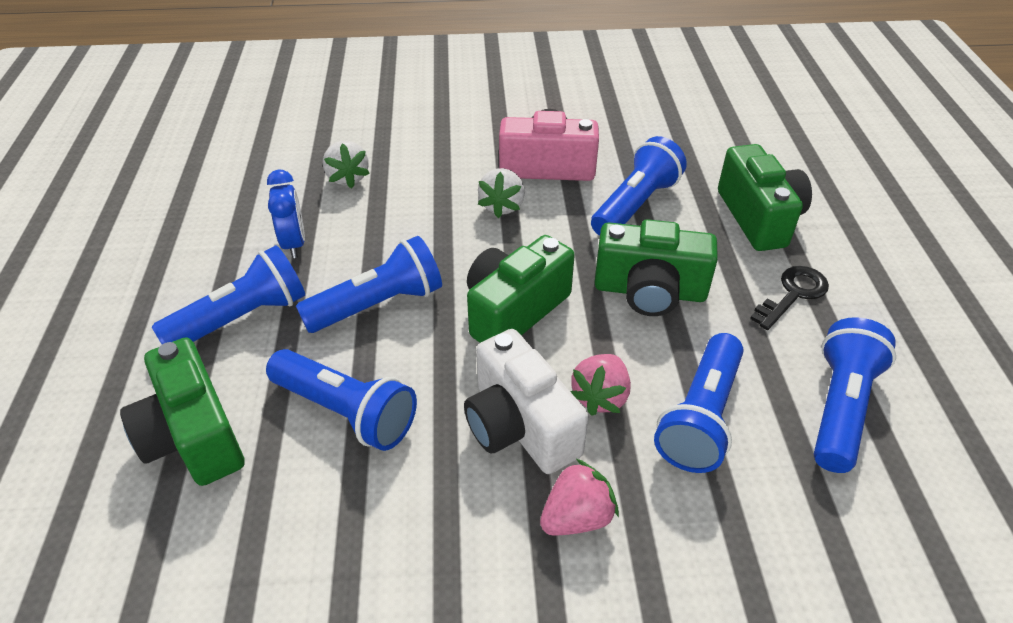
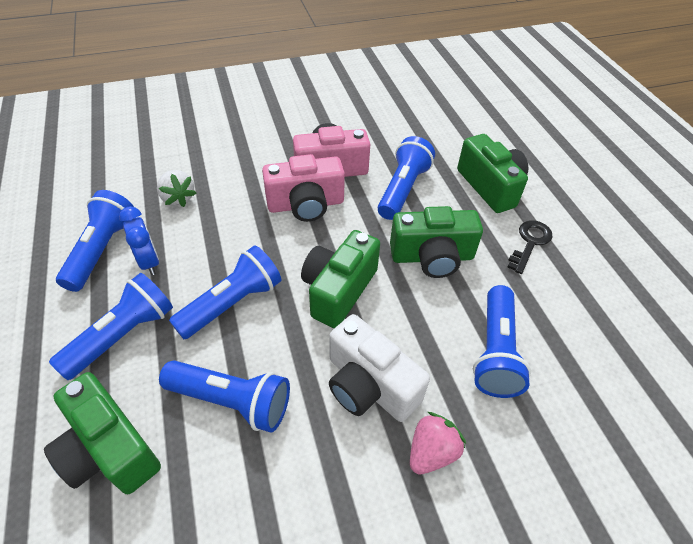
camera: 15 degrees left, 5 degrees up
(502, 206) = (306, 204): white strawberry -> pink camera
(600, 397) = (421, 349): pink strawberry -> none
(840, 407) = (585, 325): blue flashlight -> blue flashlight (102, 250)

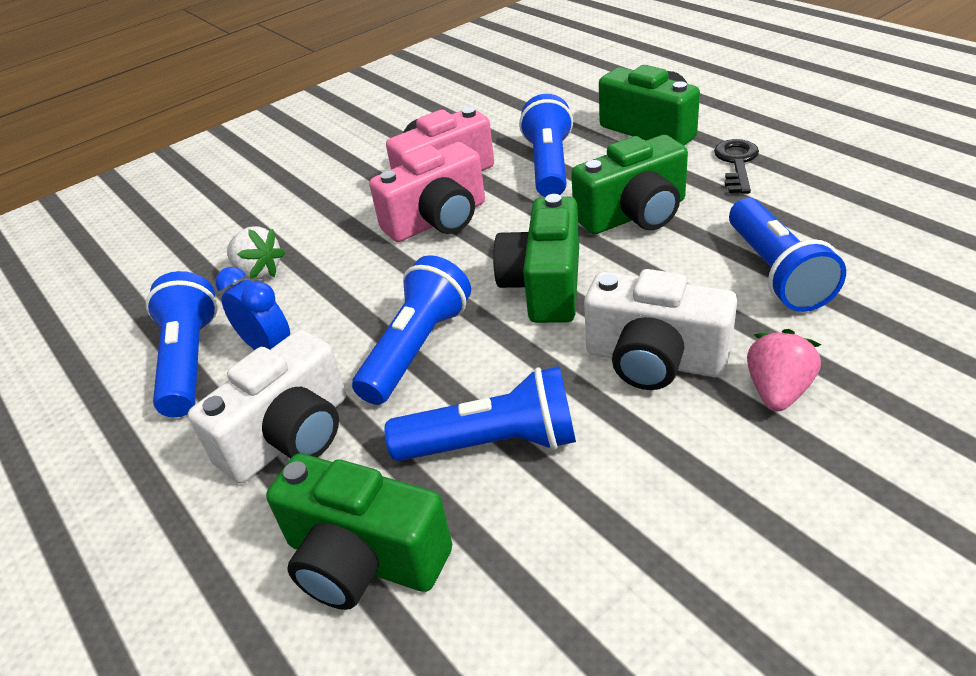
camera: 15 degrees left, 10 degrees down
(123, 335) = (290, 436): blue flashlight -> white camera

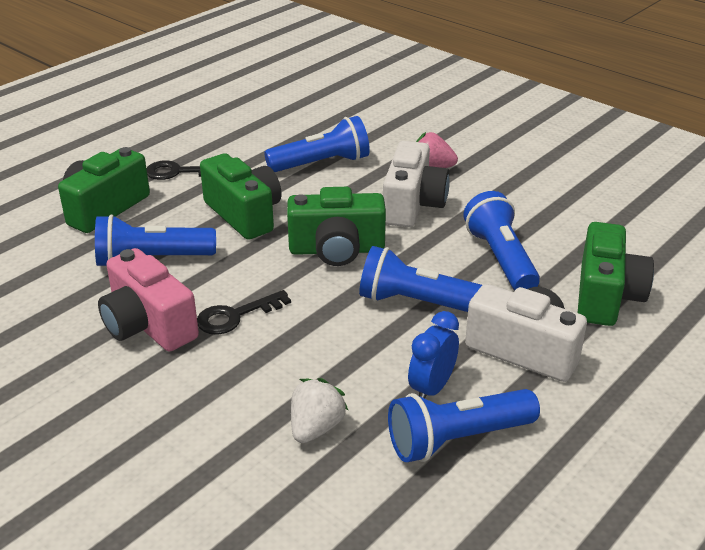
camera: 105 degrees left, 5 degrees down
(438, 220) = (235, 316): pink camera -> black key

